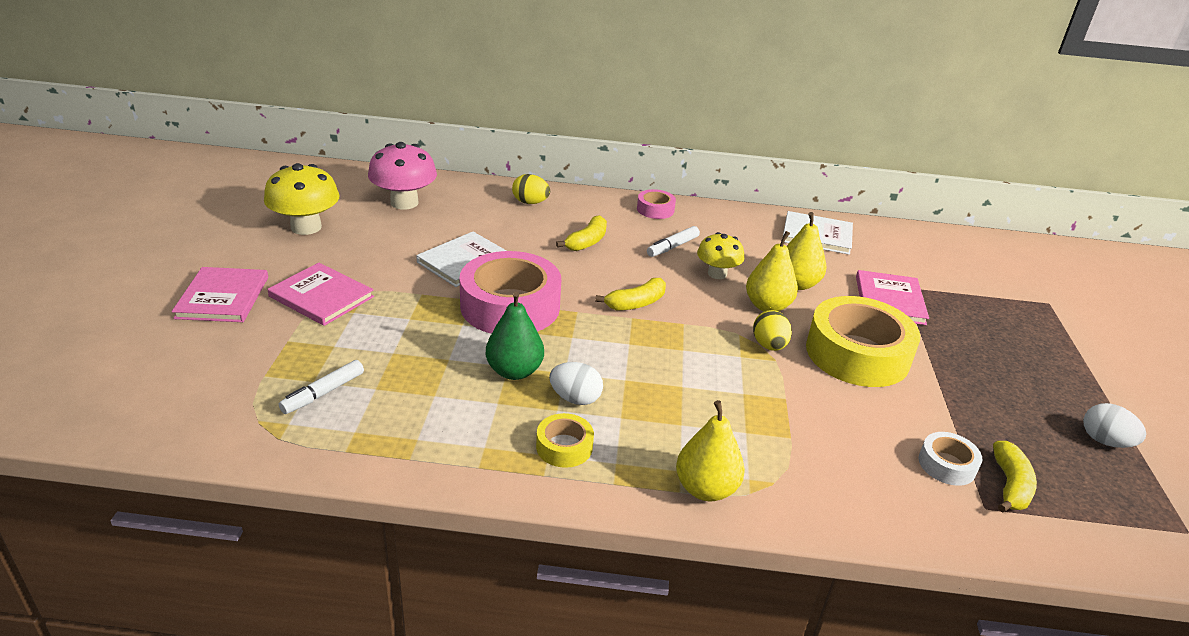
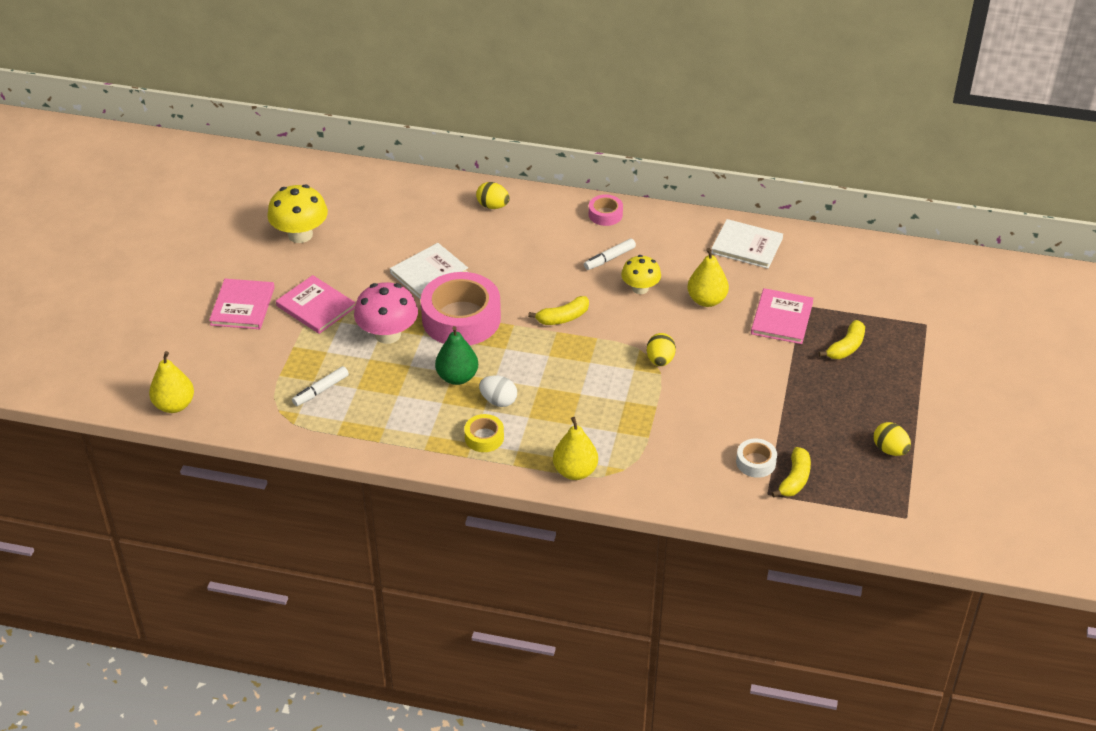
camera: 10 degrees right, 10 degrees up
(404, 203) = (382, 206): pink mushroom -> pink mushroom (388, 334)
(587, 242) = (535, 252): yellow banana -> yellow banana (846, 347)
(767, 306) = (672, 322): yellow pear -> yellow pear (174, 405)
(857, 354) = (729, 370): yellow tape -> none
(1105, 441) = (890, 450): white egg -> yellow egg

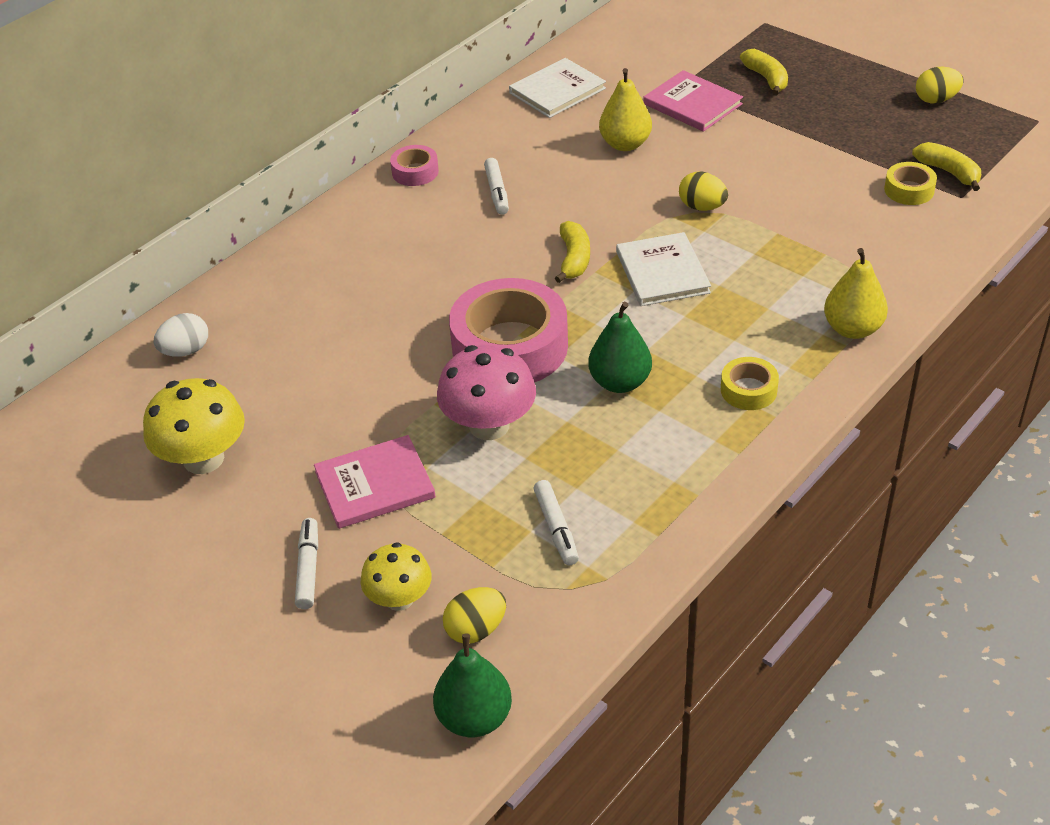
camera: 60 degrees left, 0 degrees up
(174, 405) = (474, 718): yellow pear -> green pear
(243, 306) = (308, 569): pink book -> white marker
(429, 273) = (396, 351): white book -> white book (662, 272)
(493, 206) = (315, 256): yellow egg -> yellow egg (476, 630)
(498, 401) = (688, 358): white egg -> white egg (186, 351)
(640, 288) = (568, 185): yellow mushroom -> yellow mushroom (399, 599)
(755, 462) = (909, 190): white tape -> yellow tape

